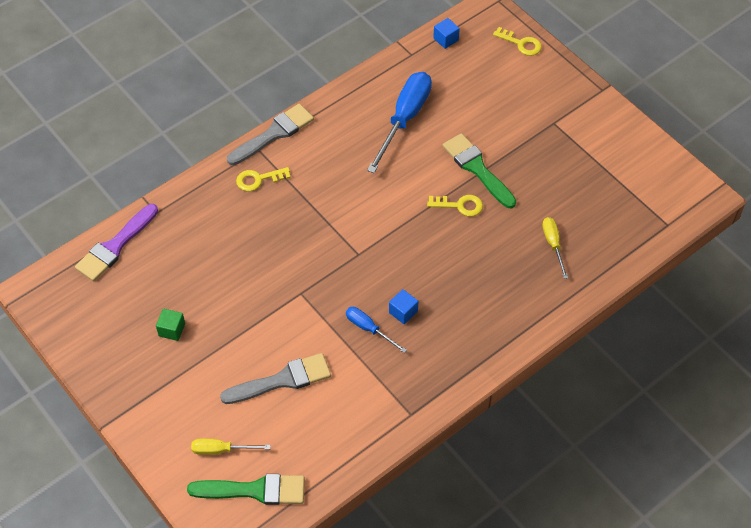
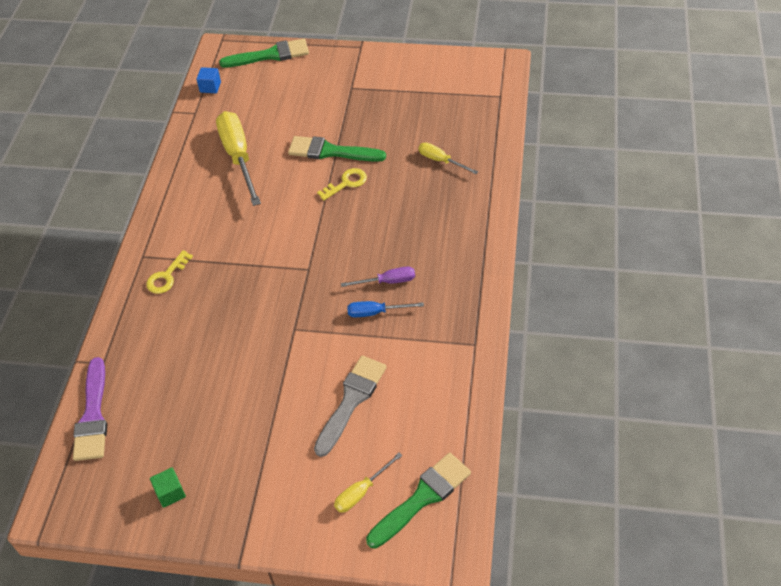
camera: 40 degrees left, 5 degrees down
(172, 330) = (216, 438): green cube -> green cube (170, 493)
(273, 134) = (143, 237): grey brush -> none
(403, 312) = (388, 281): blue cube -> purple screwdriver
(404, 119) = (238, 157): blue screwdriver -> yellow screwdriver
(521, 43) = (270, 55): yellow key -> green brush

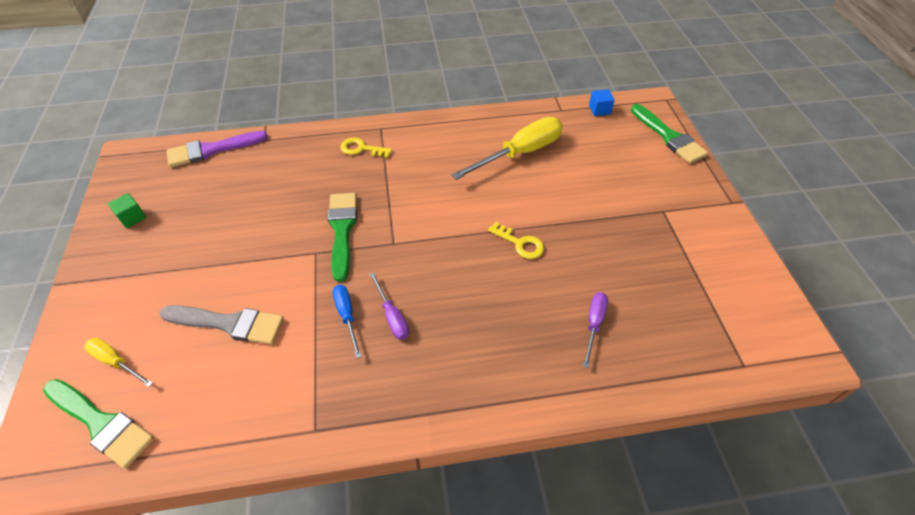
camera: 70 degrees right, 0 degrees up
(331, 151) = (559, 219): green brush -> green brush (342, 230)
(441, 161) = (594, 324): yellow screwdriver -> purple screwdriver

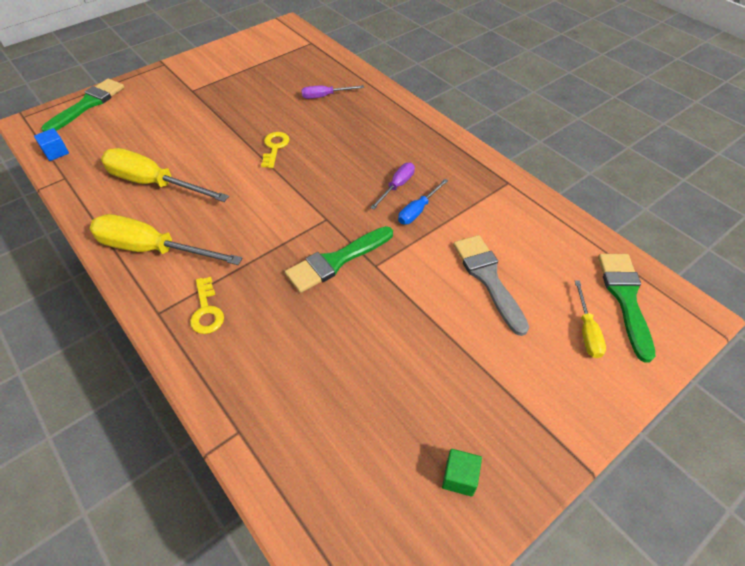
camera: 120 degrees left, 0 degrees up
(212, 150) = (292, 485): purple brush -> none
(442, 137) = (152, 249): none -> yellow screwdriver

